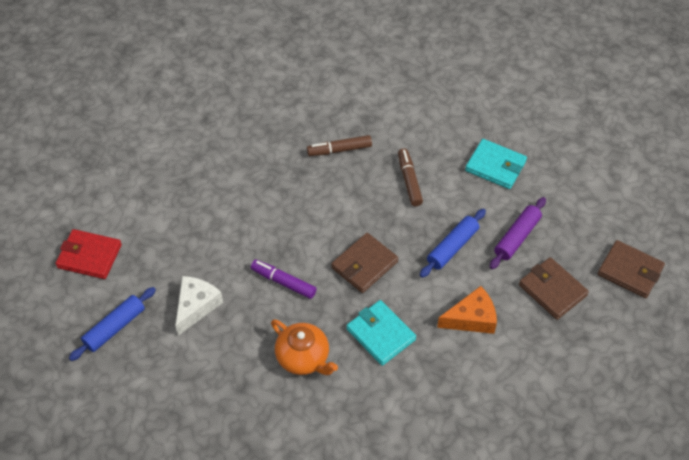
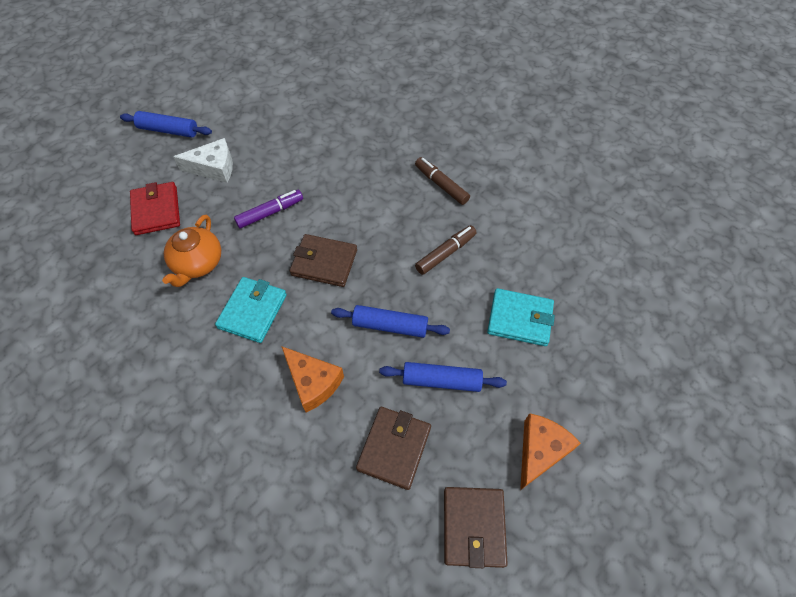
camera: 60 degrees right, 5 degrees up
(89, 256) = (226, 86): red wallet -> red wallet (156, 210)
(283, 282) = (270, 213): purple marker -> purple marker turned 60 degrees clockwise
(495, 166) = (520, 319): turquoise wallet -> turquoise wallet turned 75 degrees counterclockwise
(517, 237) = (441, 380): purple rolling pin -> blue rolling pin
(599, 208) = (540, 451): none -> orange cheese

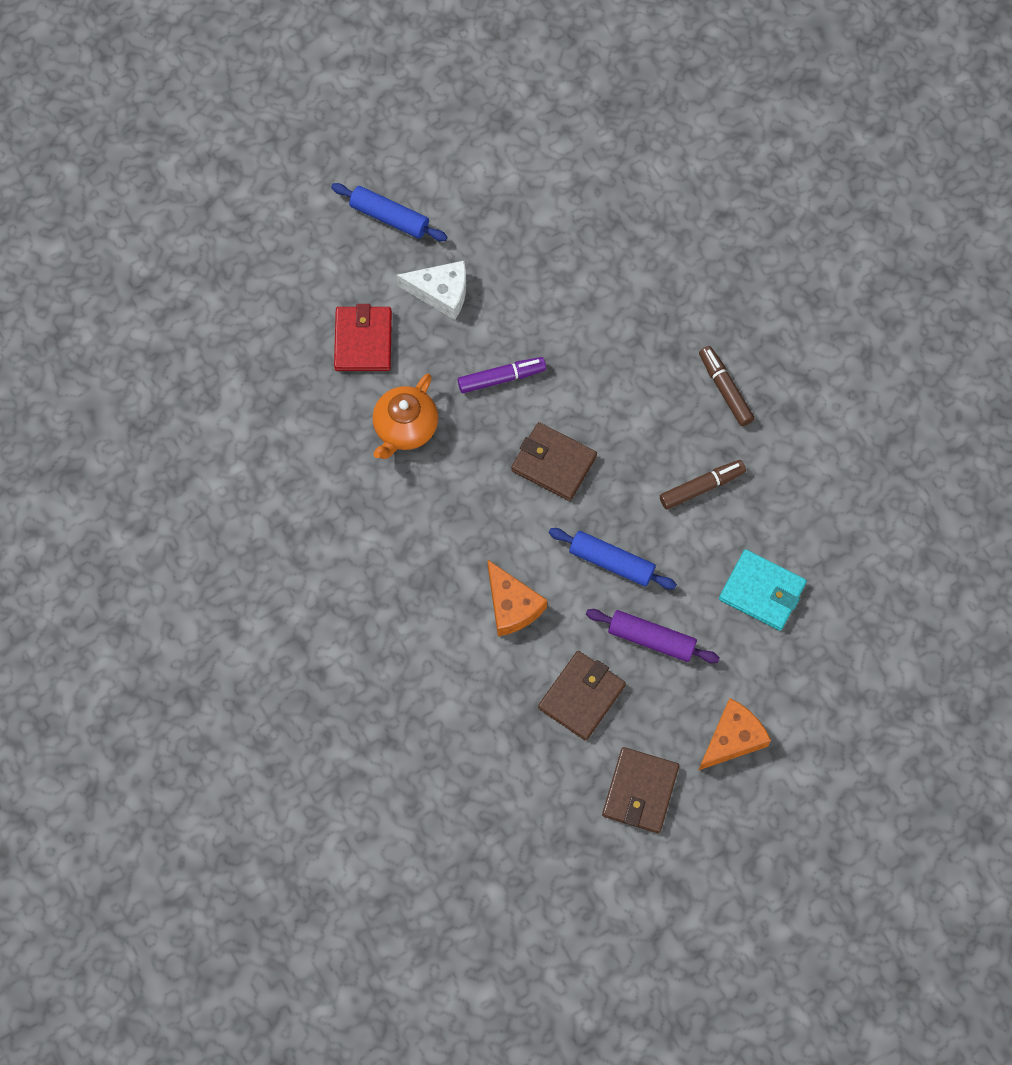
camera: 15 degrees right, 10 degrees up
(253, 311) = (460, 505): turquoise wallet -> none
(441, 380) = (651, 639): blue rolling pin -> purple rolling pin

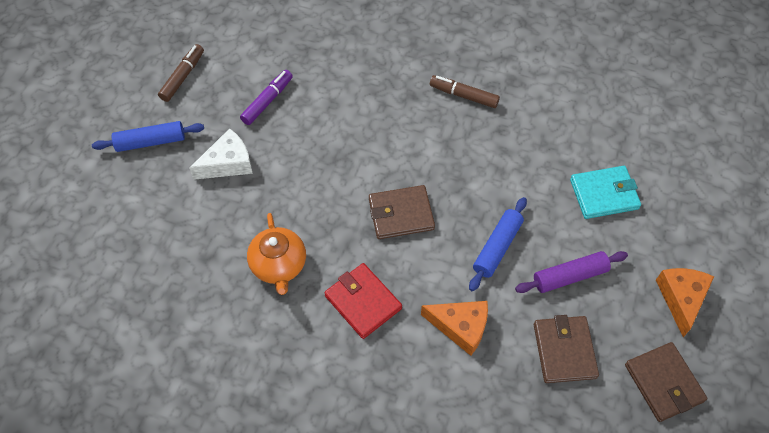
camera: 40 degrees left, 10 degrees down
(363, 341) = (198, 230): red wallet -> red wallet (363, 302)
(501, 378) = (317, 187): purple marker -> purple marker (267, 101)
(611, 562) = (497, 247): blue rolling pin -> blue rolling pin turned 45 degrees counterclockwise
(701, 487) = (506, 160): brown marker -> brown marker (182, 77)

